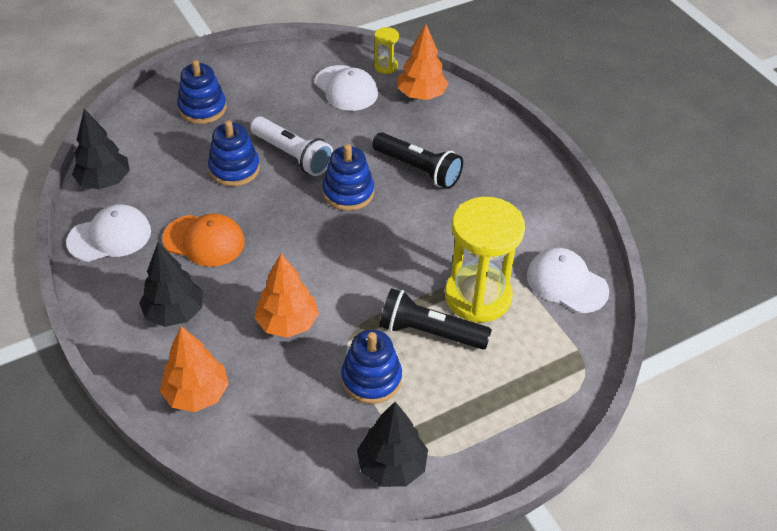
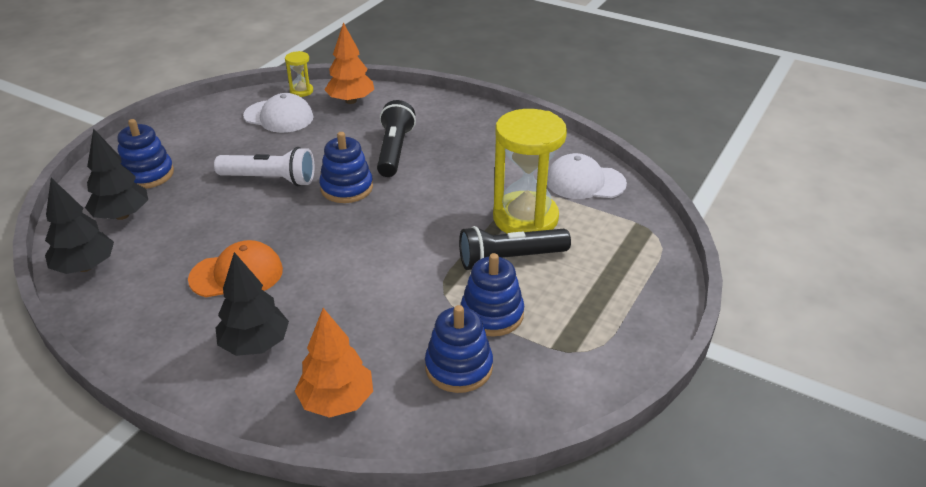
camera: 30 degrees left, 10 degrees down
(110, 236) = (129, 310): white cap -> none
(234, 169) = (220, 209): blue stacking toy -> blue stacking toy (459, 367)
(287, 323) = (377, 305): orange tree -> none
(392, 466) = (571, 371): black tree -> black tree (122, 215)
(418, 169) = (394, 151): black flashlight -> black flashlight turned 90 degrees counterclockwise

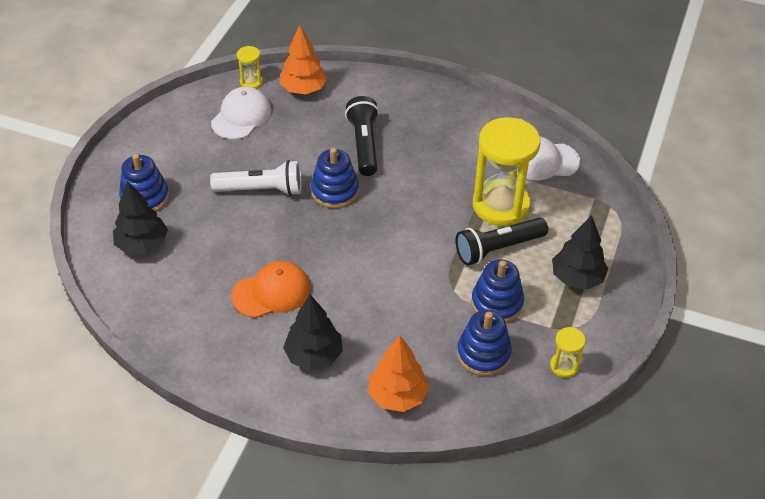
camera: 10 degrees left, 10 degrees up
(85, 267) = (135, 301): black tree -> black tree (577, 278)
(279, 117) = (241, 116): white cap -> white cap turned 75 degrees counterclockwise
(556, 393) = (564, 366): none -> yellow hourglass

